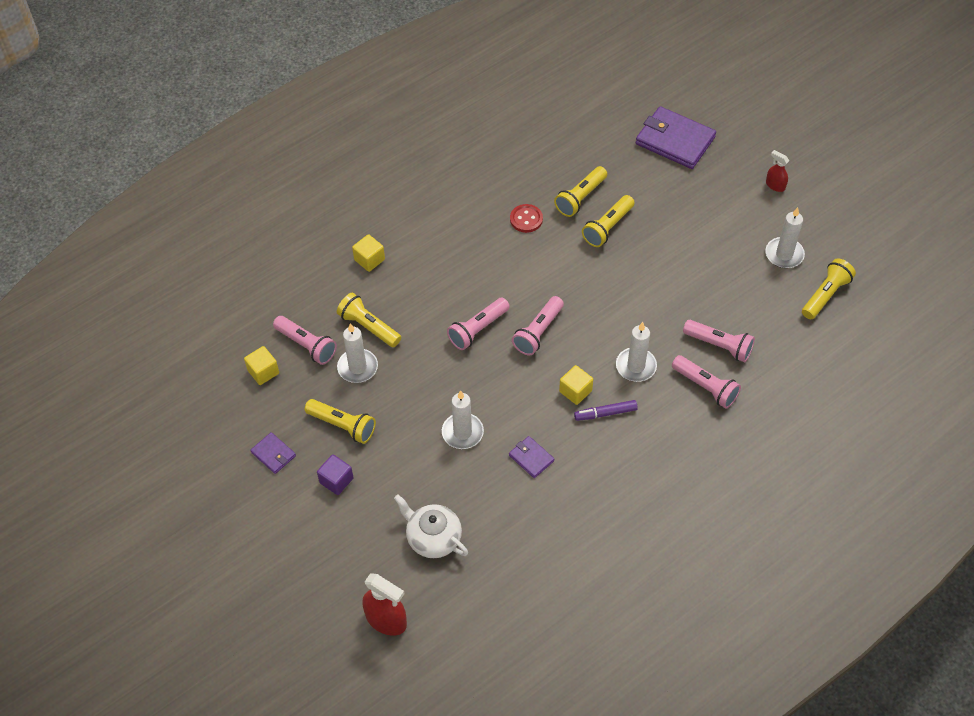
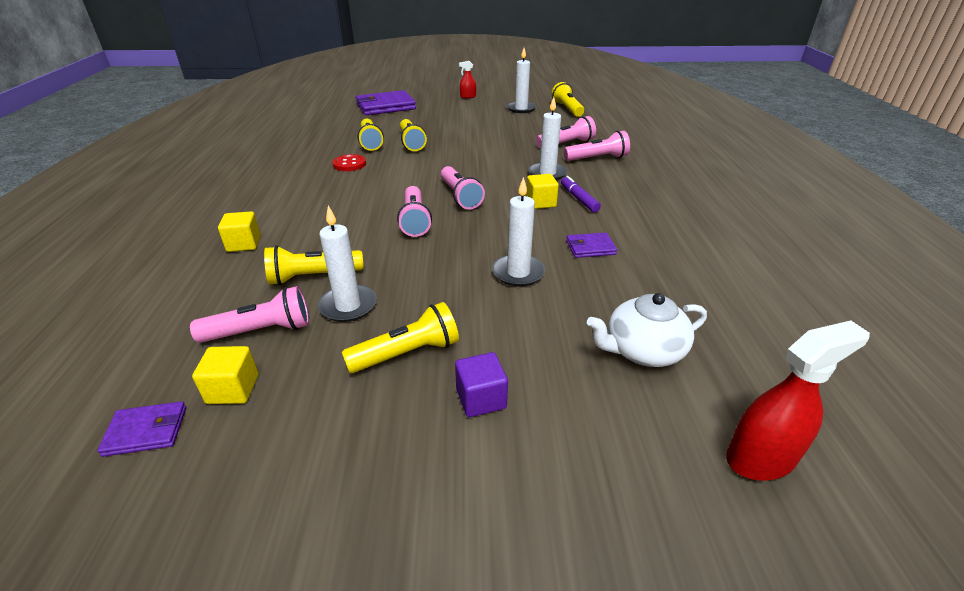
camera: 55 degrees left, 20 degrees down
(273, 454) = (367, 447): purple wallet -> purple wallet (146, 431)
(605, 413) = (579, 199): purple marker -> purple marker turned 135 degrees clockwise

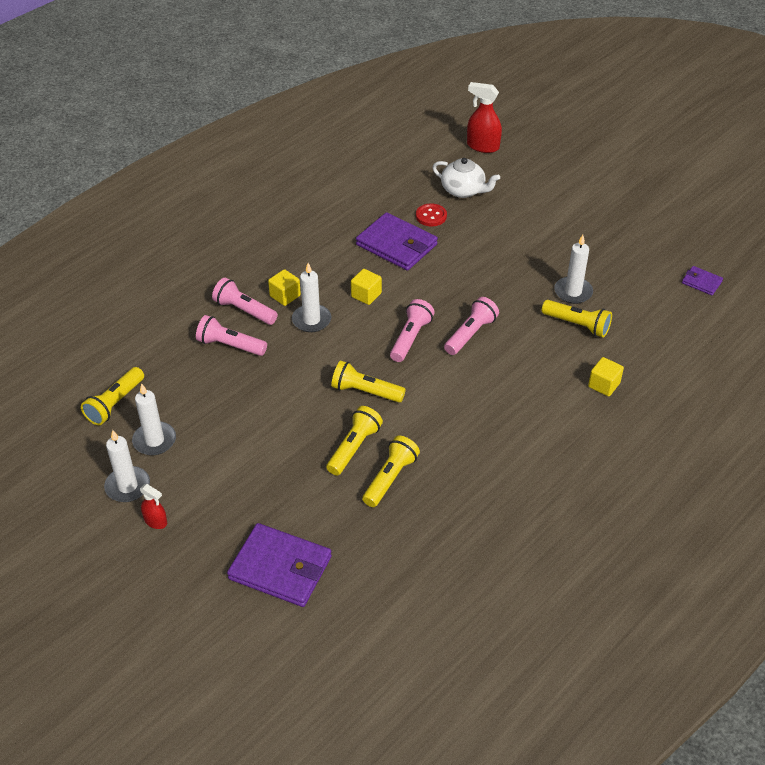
camera: 135 degrees left, 10 degrees up
(233, 389) = (657, 280): yellow cube -> yellow cube (285, 296)
(261, 331) = (629, 304): pink flashlight -> none
(349, 164) = (448, 446): red button -> red button (431, 216)
(407, 353) = (566, 250): yellow flashlight -> yellow flashlight (365, 391)
(481, 398) = (555, 215): purple cube -> none
(518, 273) = (460, 256): white candle -> white candle (127, 486)
(579, 199) = (336, 281): purple marker -> none
(590, 247) = (396, 245): purple wallet -> purple wallet, size x2.04

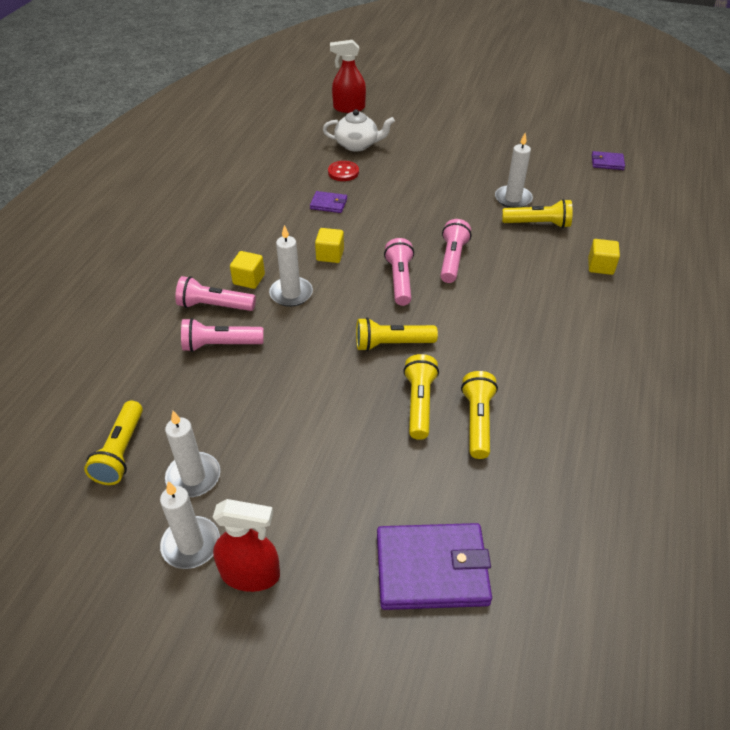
camera: 25 degrees left, 0 degrees up
(156, 521) = (251, 574): red spray bottle -> red spray bottle, size x1.73
(396, 245) = (328, 204): purple wallet -> purple wallet, size x0.49

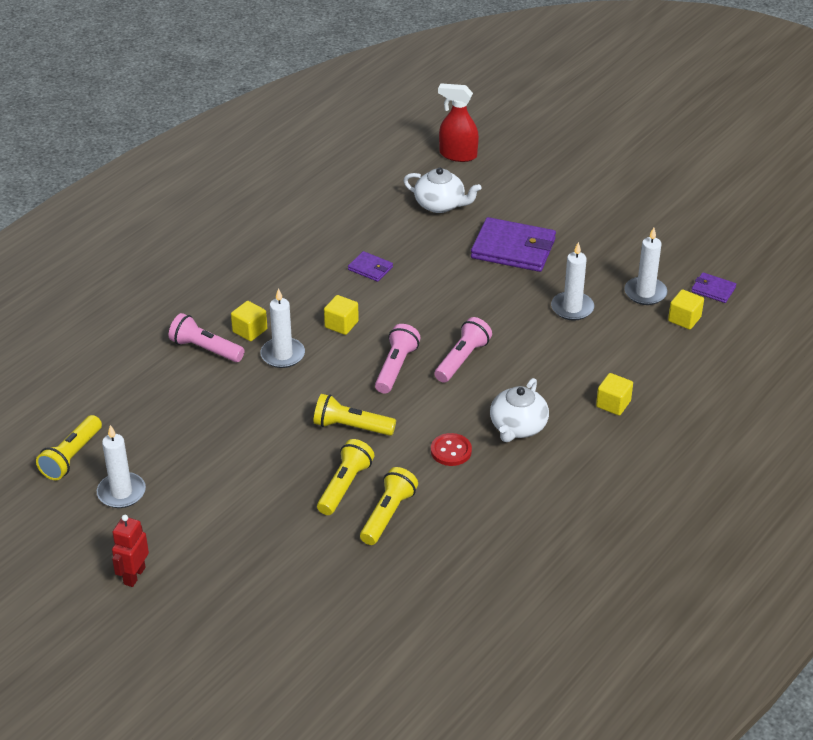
camera: 20 degrees right, 5 degrees down
(191, 544) = (98, 542): white candle -> white candle (645, 293)
(220, 345) = (194, 387): pink flashlight -> none
(251, 574) = (134, 576): red spray bottle -> red robot
(343, 172) = (406, 235): red button -> red button (451, 451)
(432, 569) = (277, 613): purple wallet -> purple wallet (513, 249)
(537, 306) = (517, 427): none -> white teapot
(538, 224) = (579, 343): yellow flashlight -> none
(603, 188) = (684, 319): none -> yellow cube

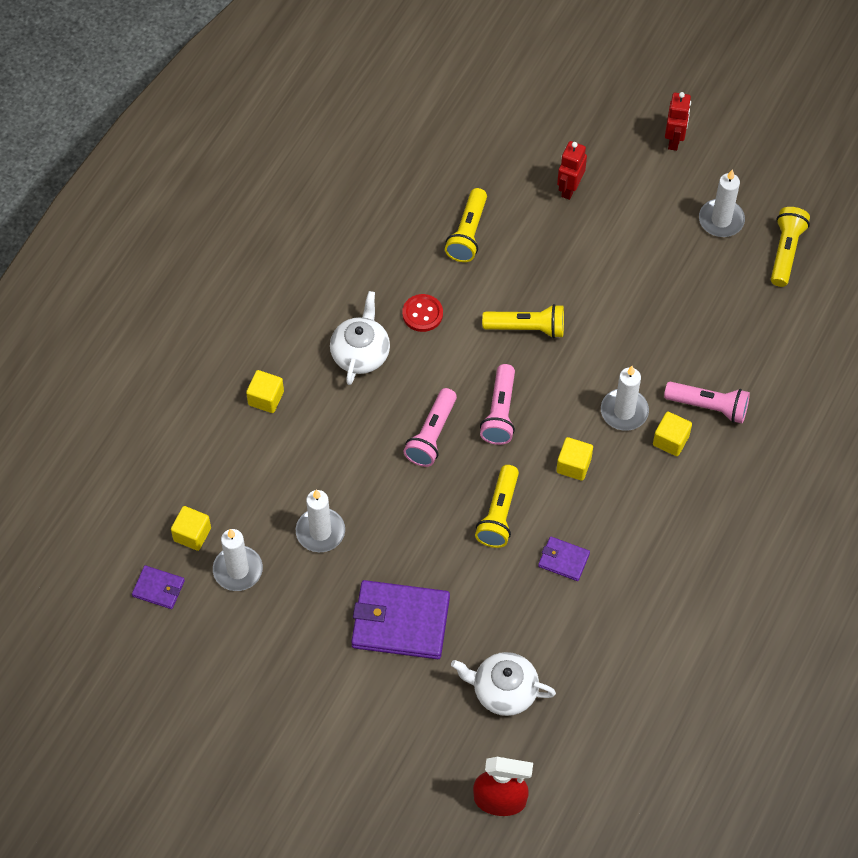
camera: 170 degrees right, 20 degrees up
(267, 543) = (569, 188): none -> red robot
(345, 486) = (515, 258): yellow flashlight -> yellow flashlight (498, 514)

